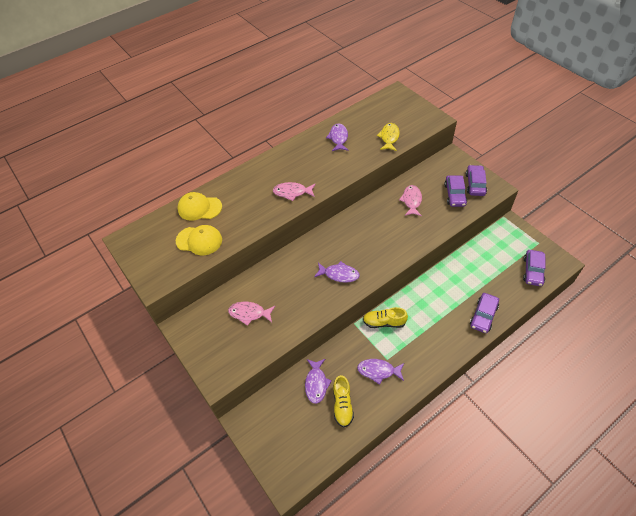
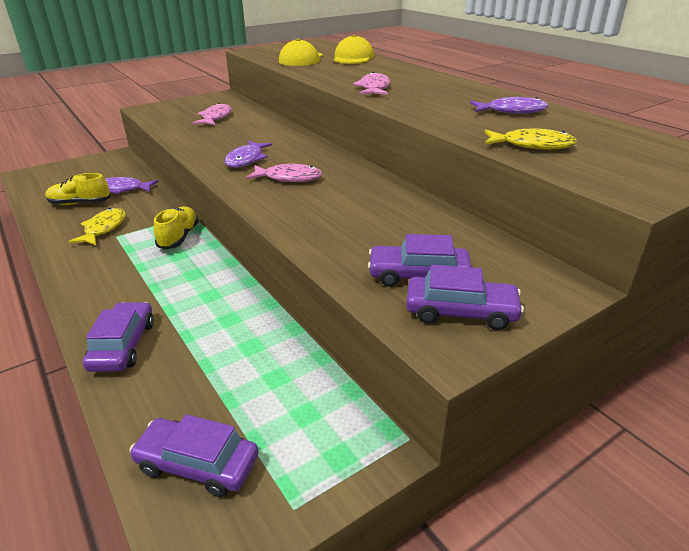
camera: 90 degrees right, 20 degrees down
(378, 371) = (104, 228): purple fish -> yellow fish
(411, 201) = (398, 222): pink fish -> pink fish (289, 178)
(483, 315) = (123, 345): purple car -> purple car turned 60 degrees clockwise

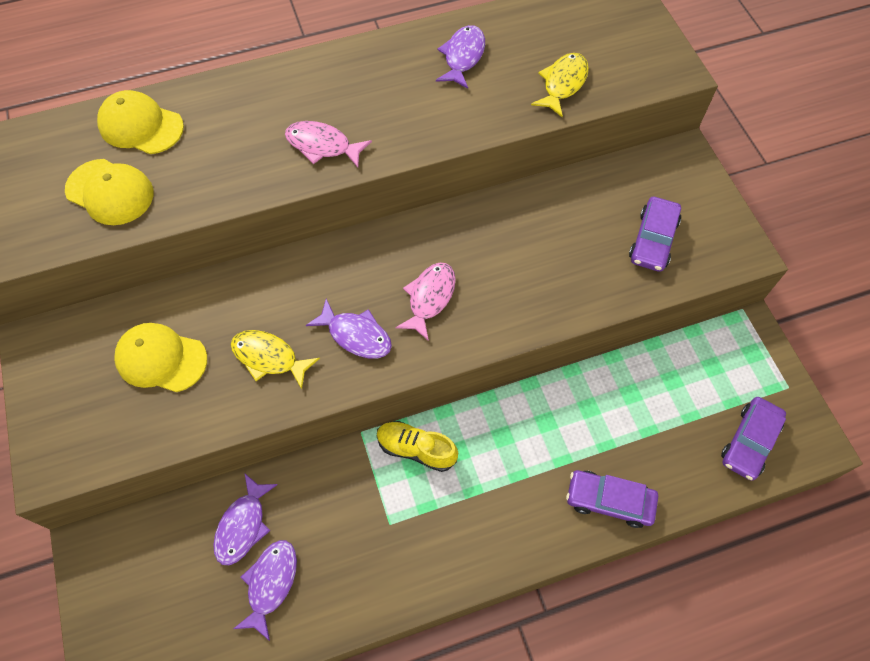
camera: 75 degrees left, 30 degrees up
(80, 203) = (271, 583): yellow shoe -> purple fish
(104, 228) = (363, 541): yellow fish -> yellow fish (269, 358)
(215, 118) = (161, 359): pink fish -> yellow cap
(461, 311) = (704, 230): purple car -> none

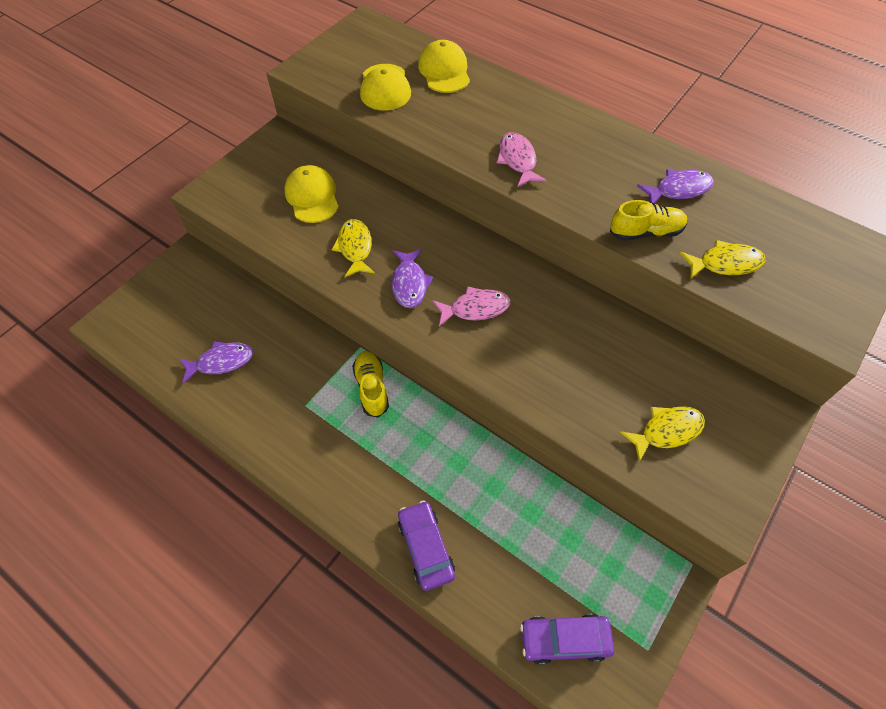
camera: 55 degrees right, 5 degrees down
(243, 525) = (250, 323): purple fish -> none
(488, 111) = (645, 232): none -> yellow shoe
(653, 240) = (666, 431): purple car -> yellow fish

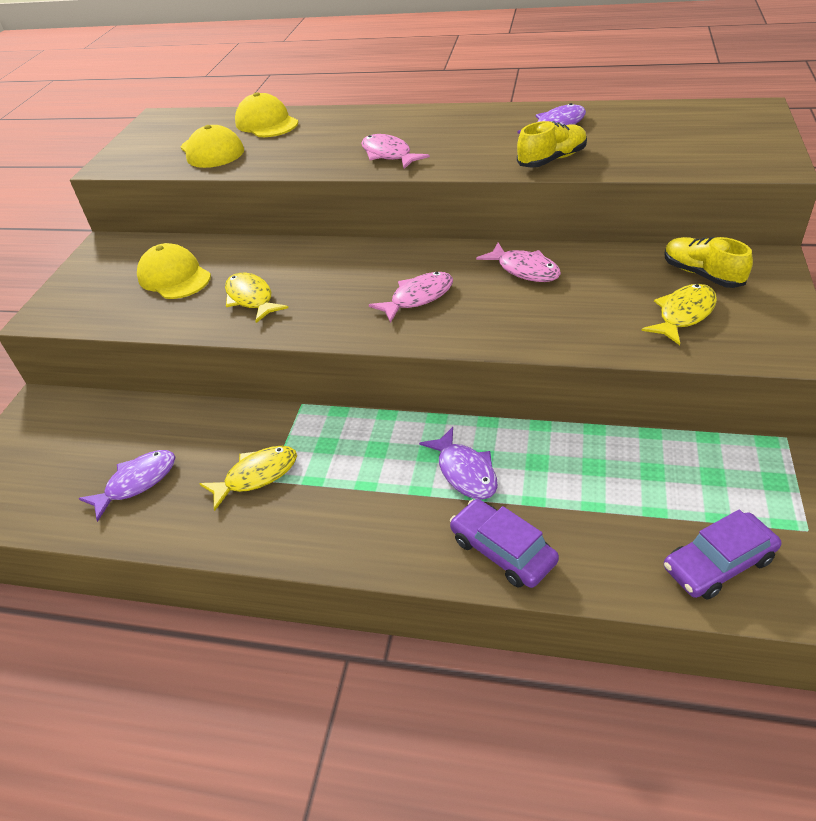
camera: 20 degrees left, 15 degrees down
(371, 388) = (339, 433): yellow shoe -> yellow shoe (702, 274)
(409, 284) = (333, 304): purple fish -> purple fish (465, 472)
(573, 319) = (524, 270): none -> pink fish
(725, 263) = (641, 155): yellow fish -> yellow fish (256, 476)

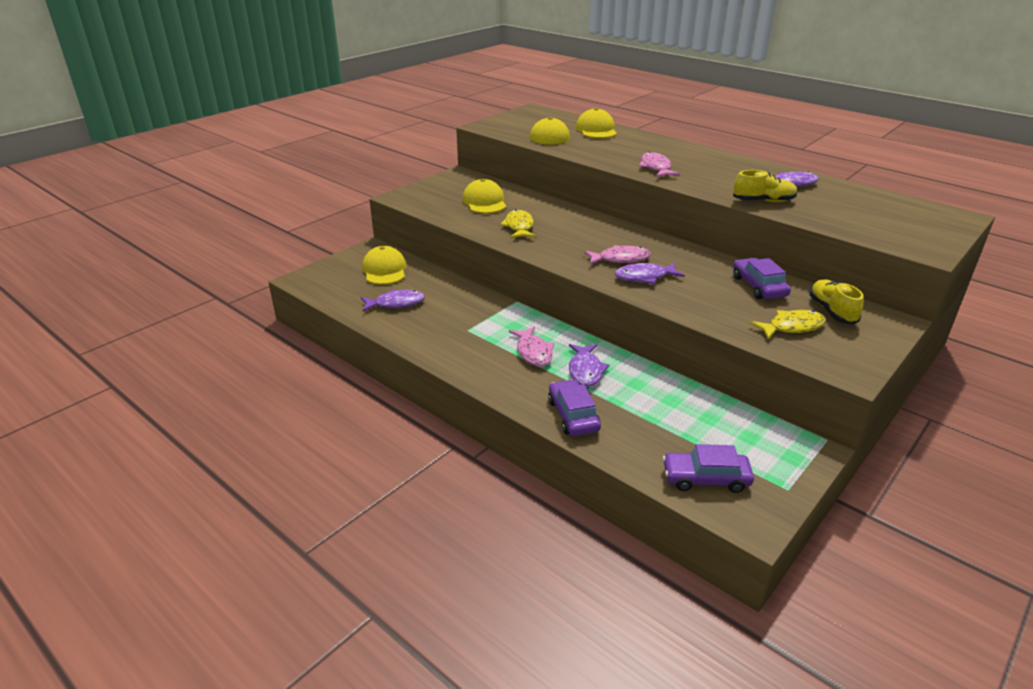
camera: 25 degrees right, 10 degrees down
(81, 433) = (384, 270): none -> yellow cap
(256, 476) = (462, 325): yellow fish -> none
(468, 313) = (644, 277): none -> purple fish
(524, 270) = (706, 268): pink fish -> pink fish (533, 352)
(601, 272) = (759, 286): none -> purple car

